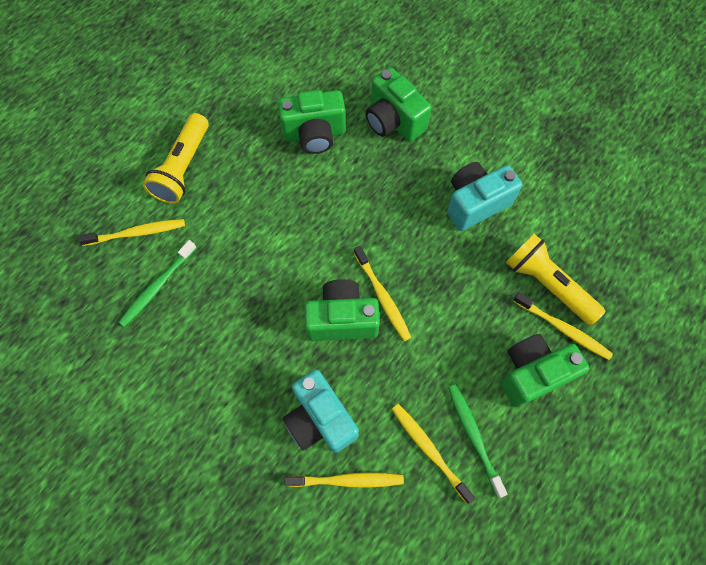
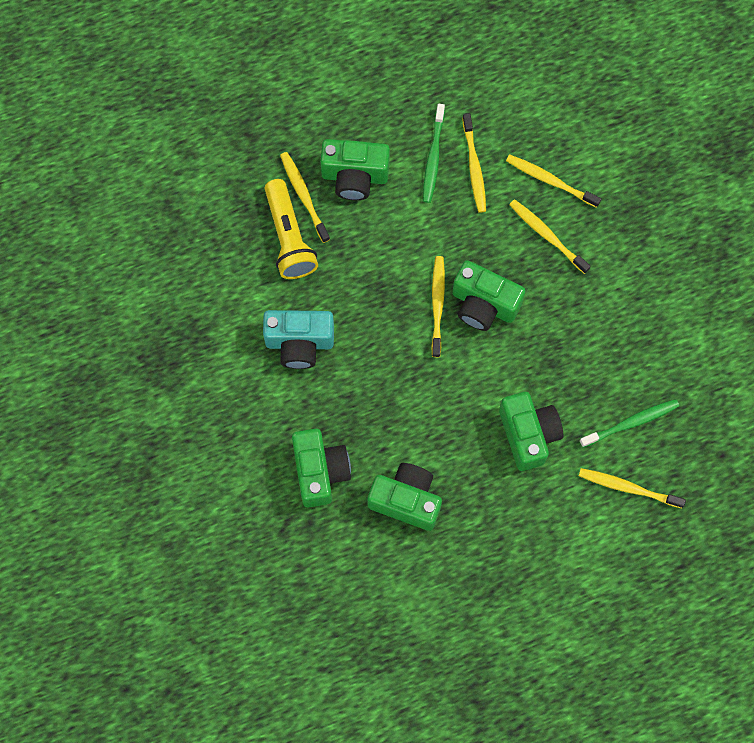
camera: 150 degrees left, 5 degrees up
(183, 168) = (554, 535): yellow flashlight -> none
(243, 231) = (528, 434): none -> green camera
(320, 419) = (547, 235): turquoise camera -> yellow toothbrush

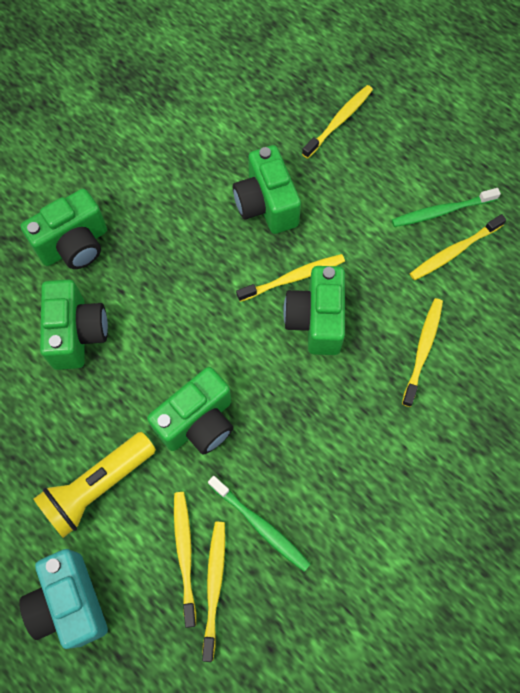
camera: 65 degrees right, 5 degrees down
(288, 237) = (292, 126): yellow flashlight -> yellow flashlight (97, 486)
(299, 343) = (194, 176): turquoise camera -> turquoise camera (70, 603)
(354, 176) = (382, 154): green camera -> green camera (266, 205)
(550, 180) = (483, 328): yellow toothbrush -> yellow toothbrush (214, 585)

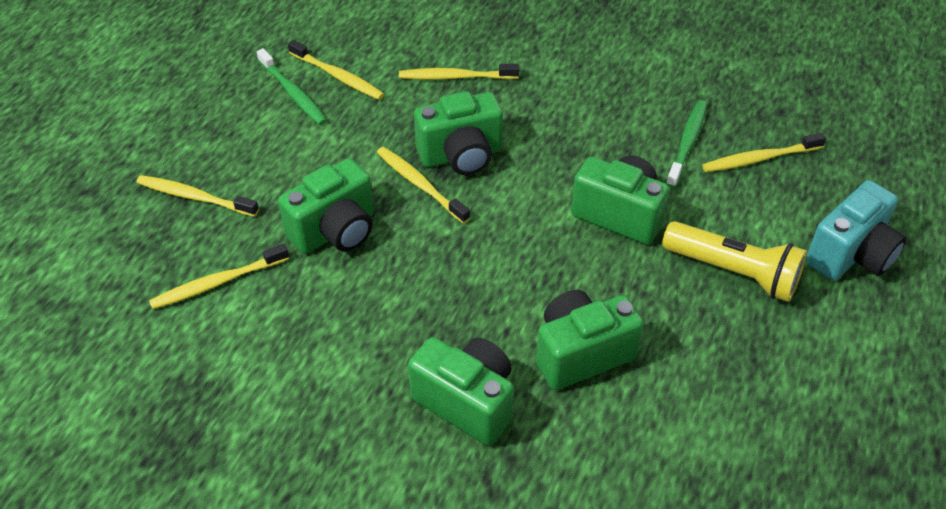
camera: 110 degrees left, 20 degrees down
(185, 554) = (748, 186): yellow toothbrush -> yellow toothbrush (217, 283)

